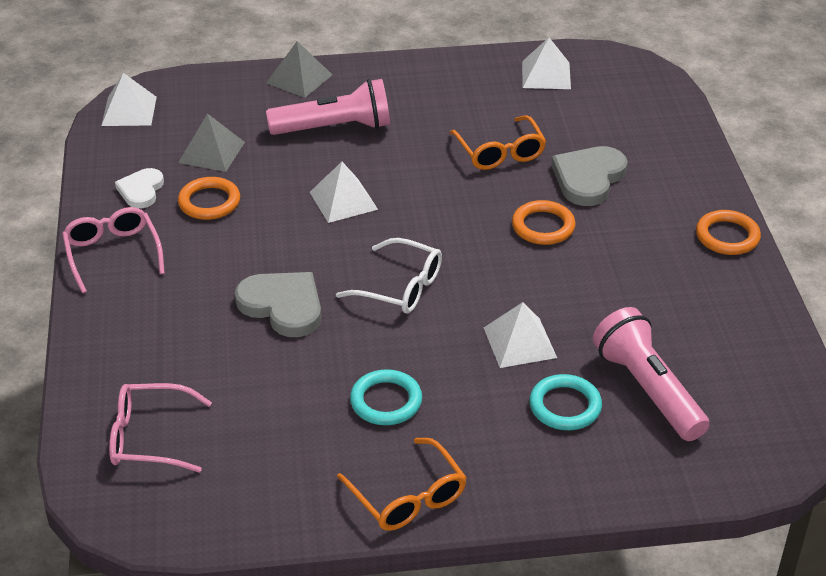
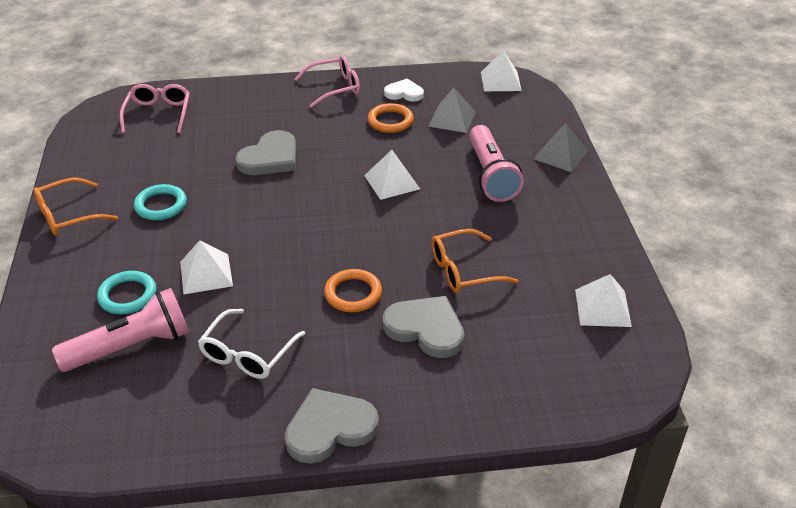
camera: 90 degrees right, 0 degrees up
(400, 287) = (282, 211): white glasses -> white glasses (248, 354)
(727, 236) = (330, 428): orange ring -> grey heart

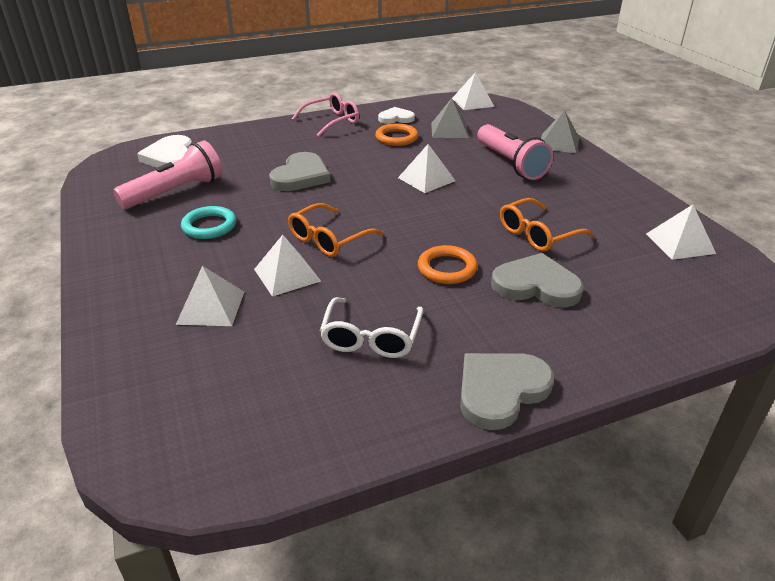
camera: 15 degrees left, 5 degrees down
(68, 216) = (111, 248): orange glasses -> orange glasses (329, 239)
(127, 296) = (211, 307): turquoise ring -> white pyramid
(131, 347) = (237, 354): pink flashlight -> pink flashlight (176, 192)
(158, 114) = (171, 157): pink glasses -> white heart

